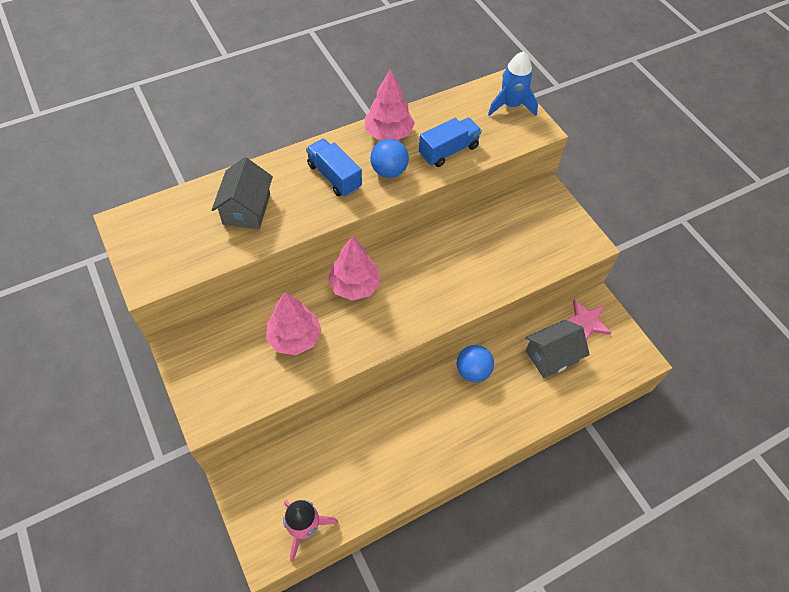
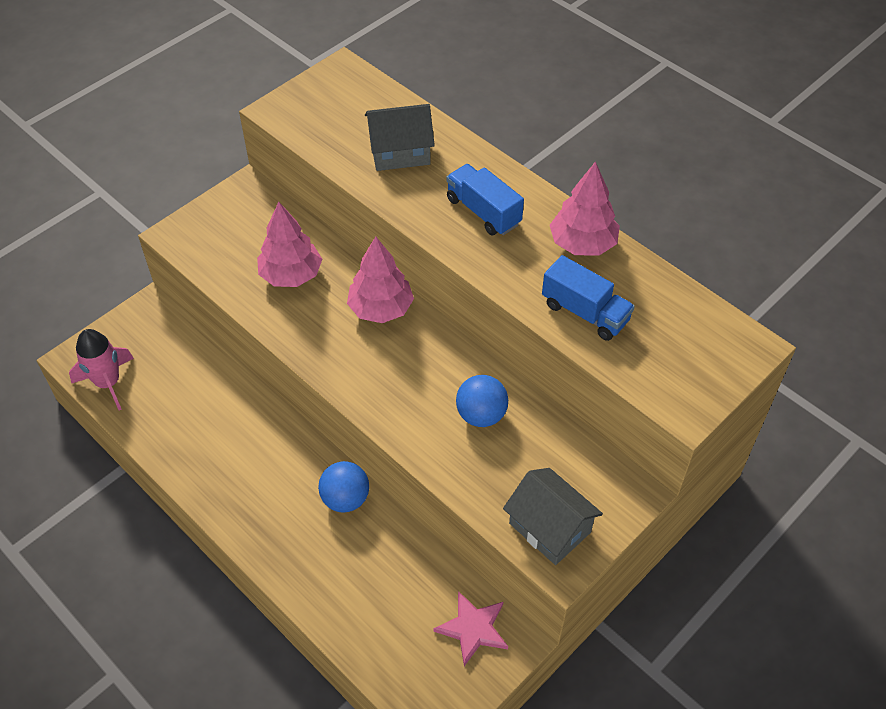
camera: 75 degrees right, 5 degrees down
(334, 176) = (483, 211): blue truck -> blue truck turned 75 degrees counterclockwise
(389, 171) = (518, 260): blue ball -> blue ball (481, 415)
(511, 105) = (715, 366): blue rocket -> none
(551, 356) = (399, 591): grey house -> grey house (550, 528)

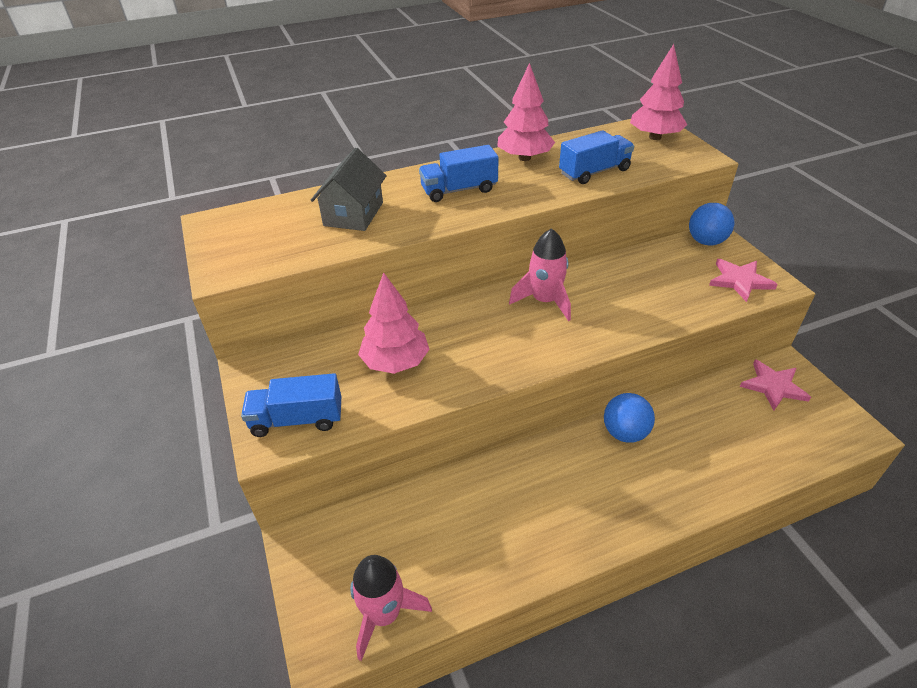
camera: 65 degrees left, 10 degrees down
(204, 240) = (297, 419): none -> blue truck
(381, 308) = (475, 314): pink tree -> pink tree (654, 137)
(426, 357) = (544, 301): none -> pink rocket
(481, 415) = (619, 287): blue ball -> blue ball (706, 241)
(550, 528) = (740, 281): grey house -> pink star

